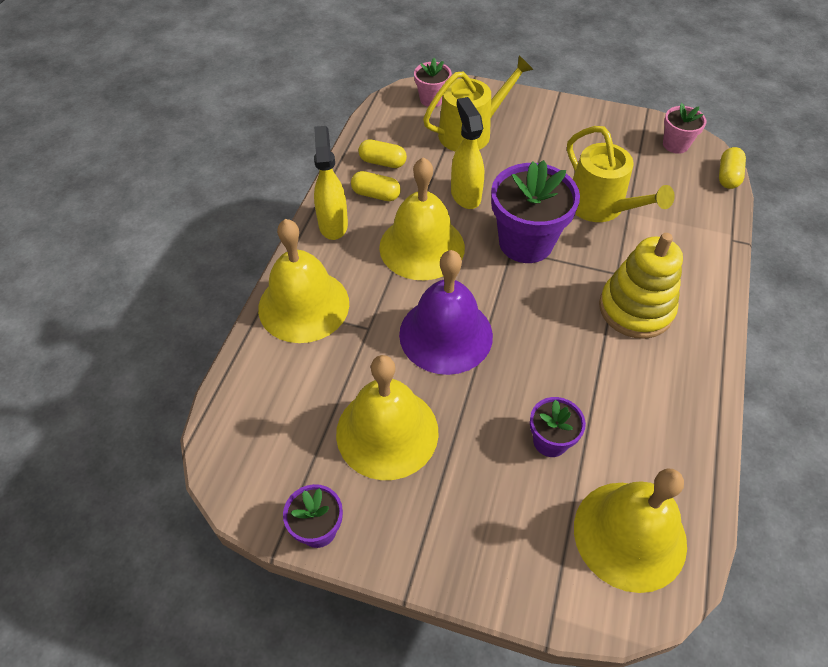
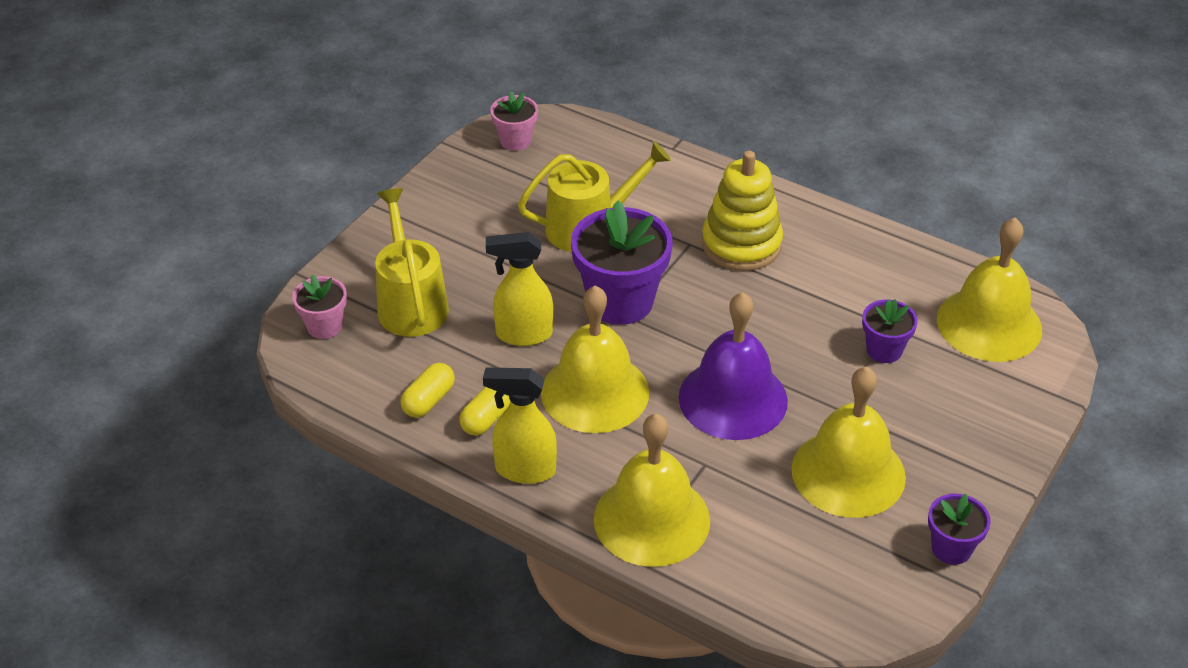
camera: 75 degrees left, 10 degrees down
(728, 176) = (581, 120): yellow capsule -> none

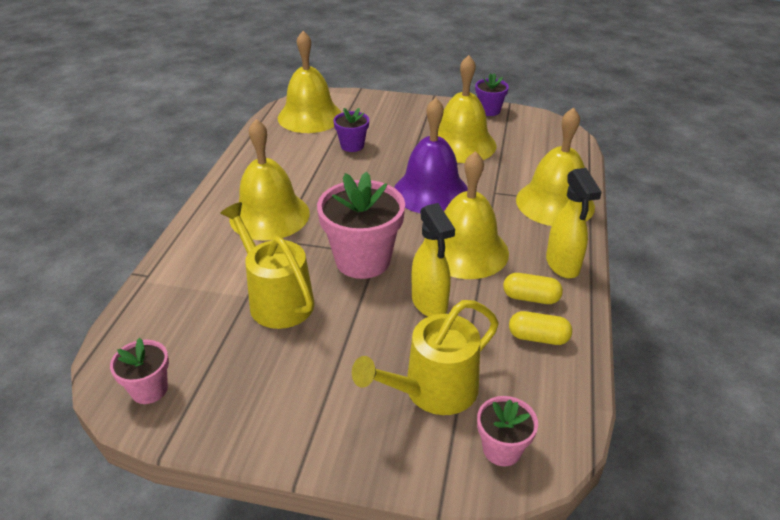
camera: 110 degrees left, 5 degrees down
(620, 301) = (363, 260): purple flower pot -> pink flower pot
(741, 244) = (269, 215): yellow stacking toy -> yellow bell

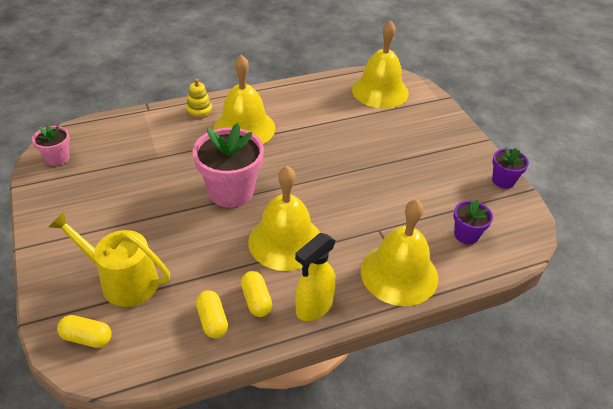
camera: 55 degrees right, 5 degrees up
(200, 236) = (199, 111): none -> yellow stacking toy
(277, 300) = (162, 171): yellow watering can -> none
(352, 146) = (363, 127): purple flower pot -> purple flower pot (466, 235)
(429, 303) = (209, 245): yellow spray bottle -> none
(431, 191) = (344, 193): purple bell -> none
(461, 144) = (429, 184): yellow bell -> none
(502, 449) = (87, 338): pink flower pot -> yellow capsule

